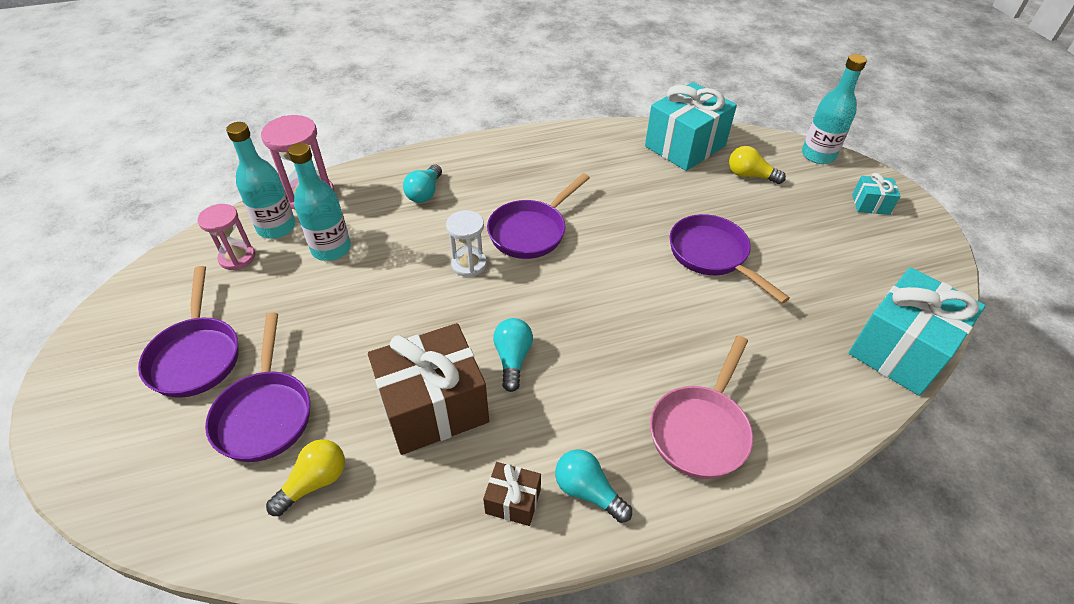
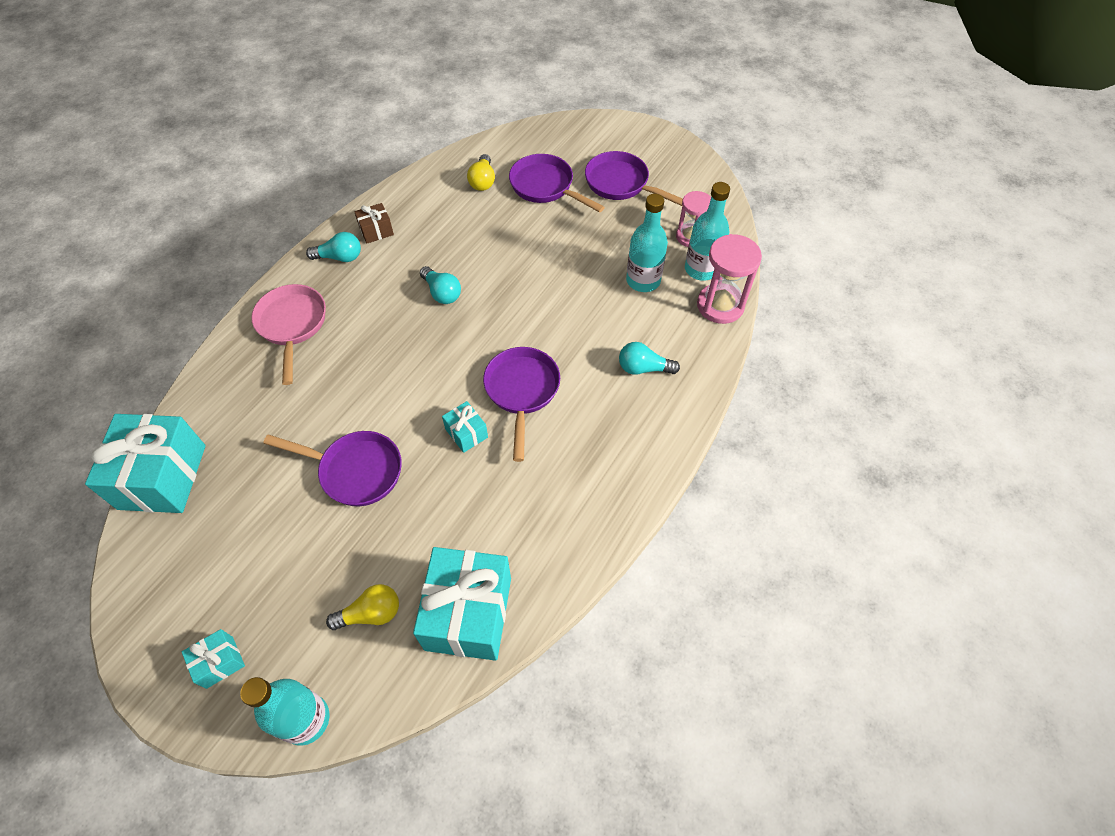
camera: 140 degrees right, 10 degrees up
(425, 193) = (643, 368): turquoise light bulb -> turquoise light bulb turned 60 degrees counterclockwise
(433, 407) = (461, 242): brown gift -> none
(469, 264) = (538, 333): white hourglass -> none
(602, 230) = (466, 433): none -> turquoise gift

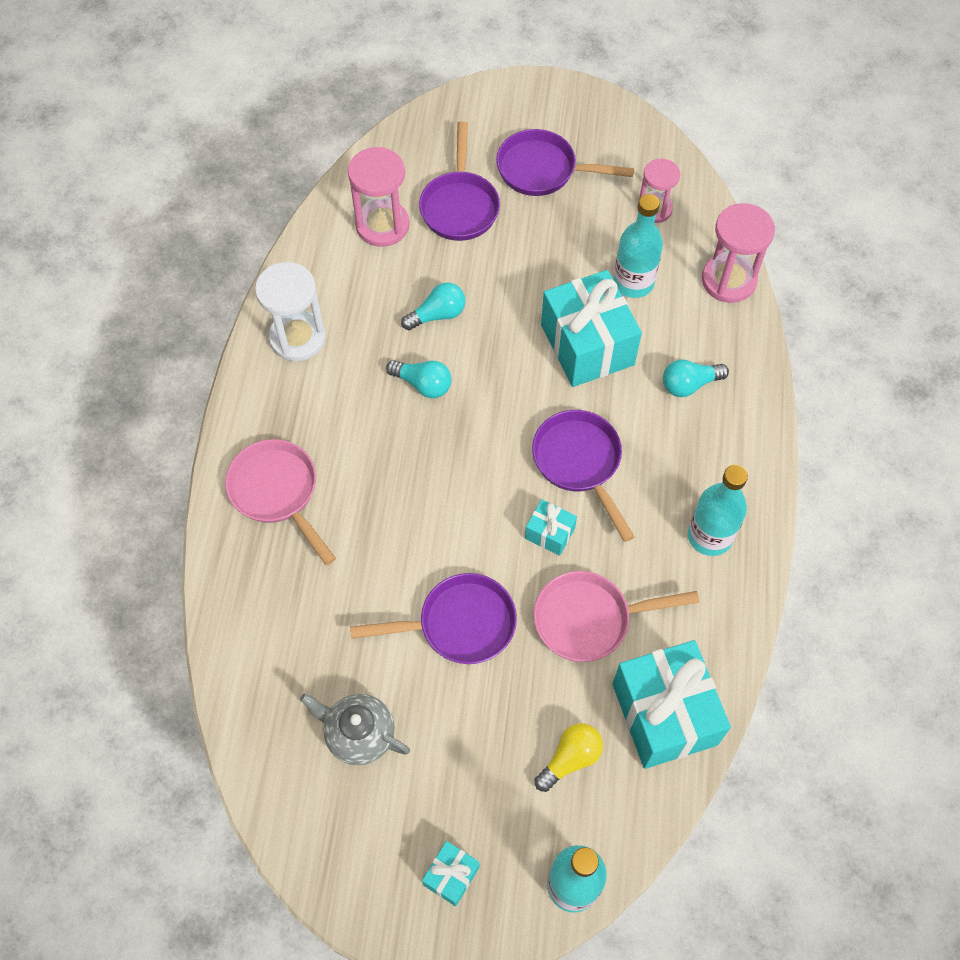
camera: 25 degrees left, 5 degrees up
(162, 477) = (252, 724): turquoise gift -> turquoise gift (587, 345)
(229, 518) = (358, 734): none -> grey teapot
(340, 257) = (276, 388): turquoise light bulb -> turquoise light bulb (437, 315)
(376, 231) = (297, 338): brown gift -> white hourglass
(455, 511) = (589, 619): none -> pink pan
(483, 181) = (382, 225): yellow light bulb -> pink hourglass
(545, 187) = (460, 206): purple pan -> purple pan turned 105 degrees counterclockwise
(701, 269) = (687, 245): turquoise bottle -> turquoise bottle (709, 536)

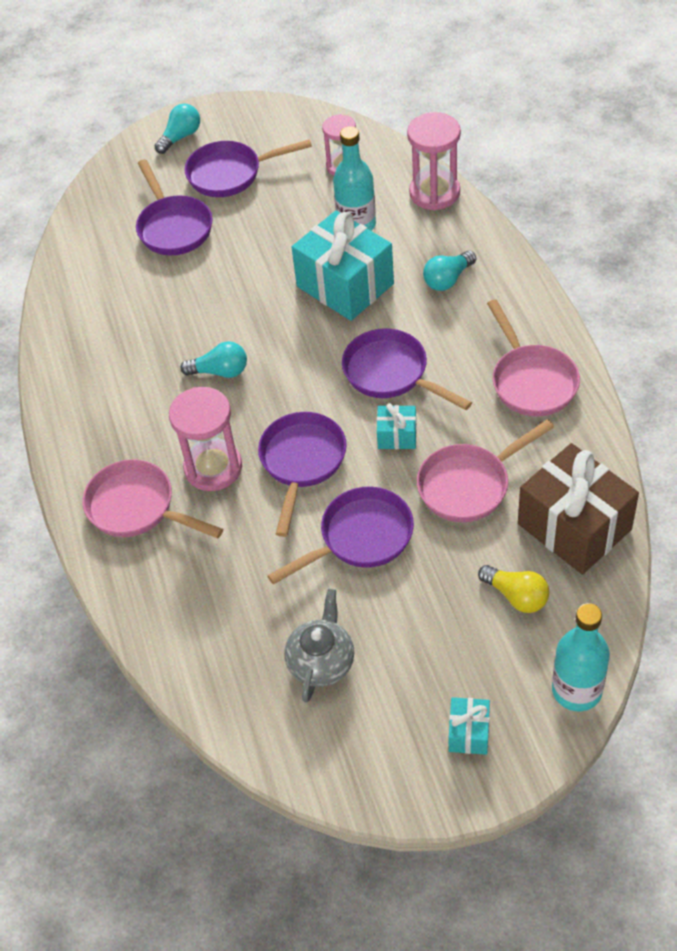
camera: 20 degrees left, 10 degrees down
(297, 338) = (85, 382): white hourglass -> none
(358, 734) = (321, 661): grey teapot -> grey teapot turned 105 degrees clockwise
(382, 225) = (113, 268): pink hourglass -> pink hourglass (213, 468)
(437, 315) = (202, 315): turquoise light bulb -> turquoise light bulb (180, 137)
(447, 518) = (301, 462): none -> purple pan
(570, 759) = (516, 596): yellow light bulb -> yellow light bulb turned 105 degrees clockwise
(664, 714) = (574, 527): turquoise gift -> brown gift
(709, 536) = (531, 381): turquoise bottle -> pink pan

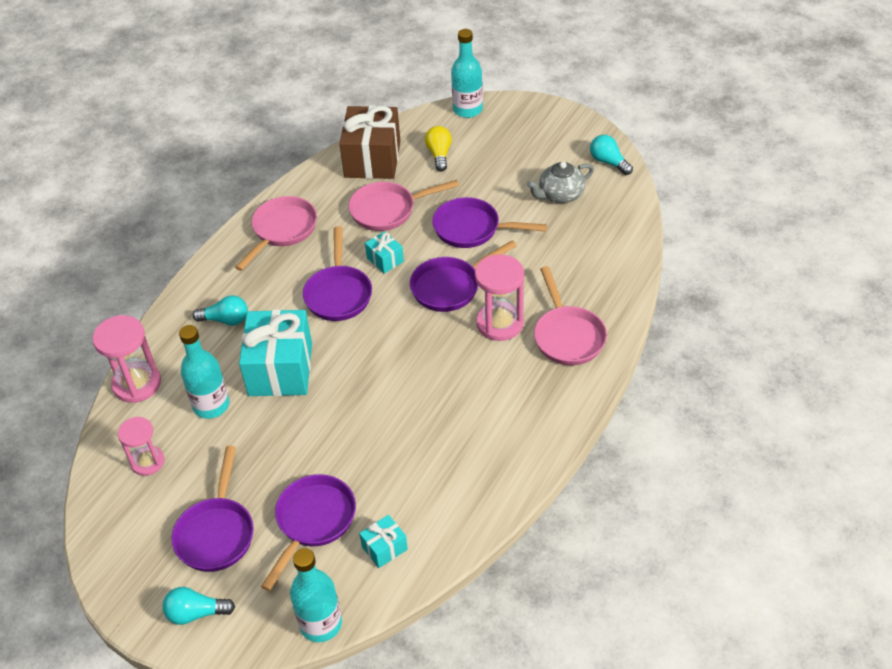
camera: 135 degrees left, 5 degrees down
(93, 190) = (321, 624): none -> turquoise bottle
(220, 371) = (424, 378): turquoise light bulb -> turquoise light bulb (608, 162)
(230, 174) = (217, 533): purple pan -> purple pan turned 60 degrees clockwise
(469, 485) = (388, 210): pink pan -> pink pan turned 150 degrees clockwise
(469, 733) = (532, 127): turquoise gift -> turquoise gift (384, 548)

